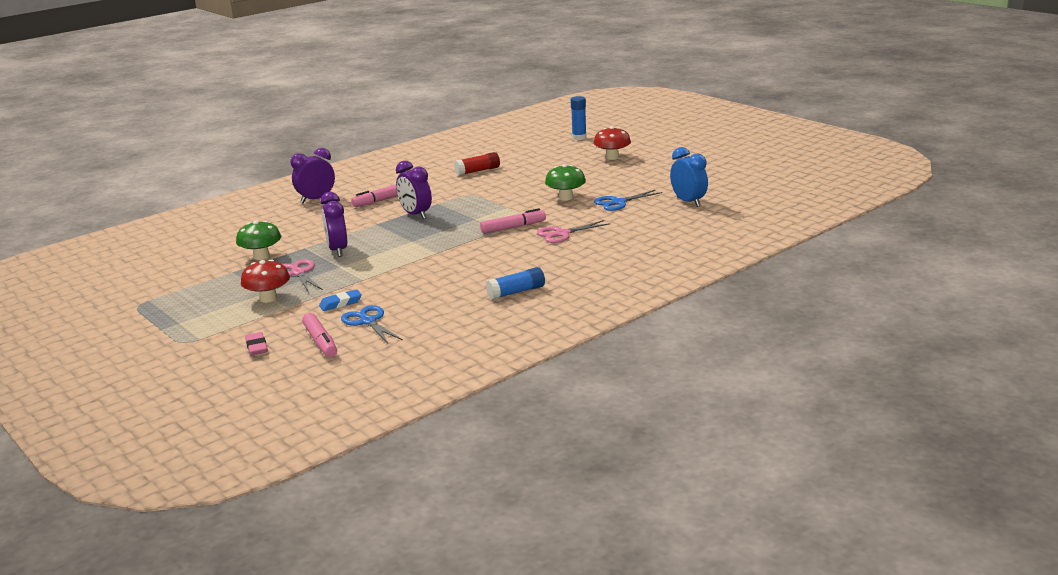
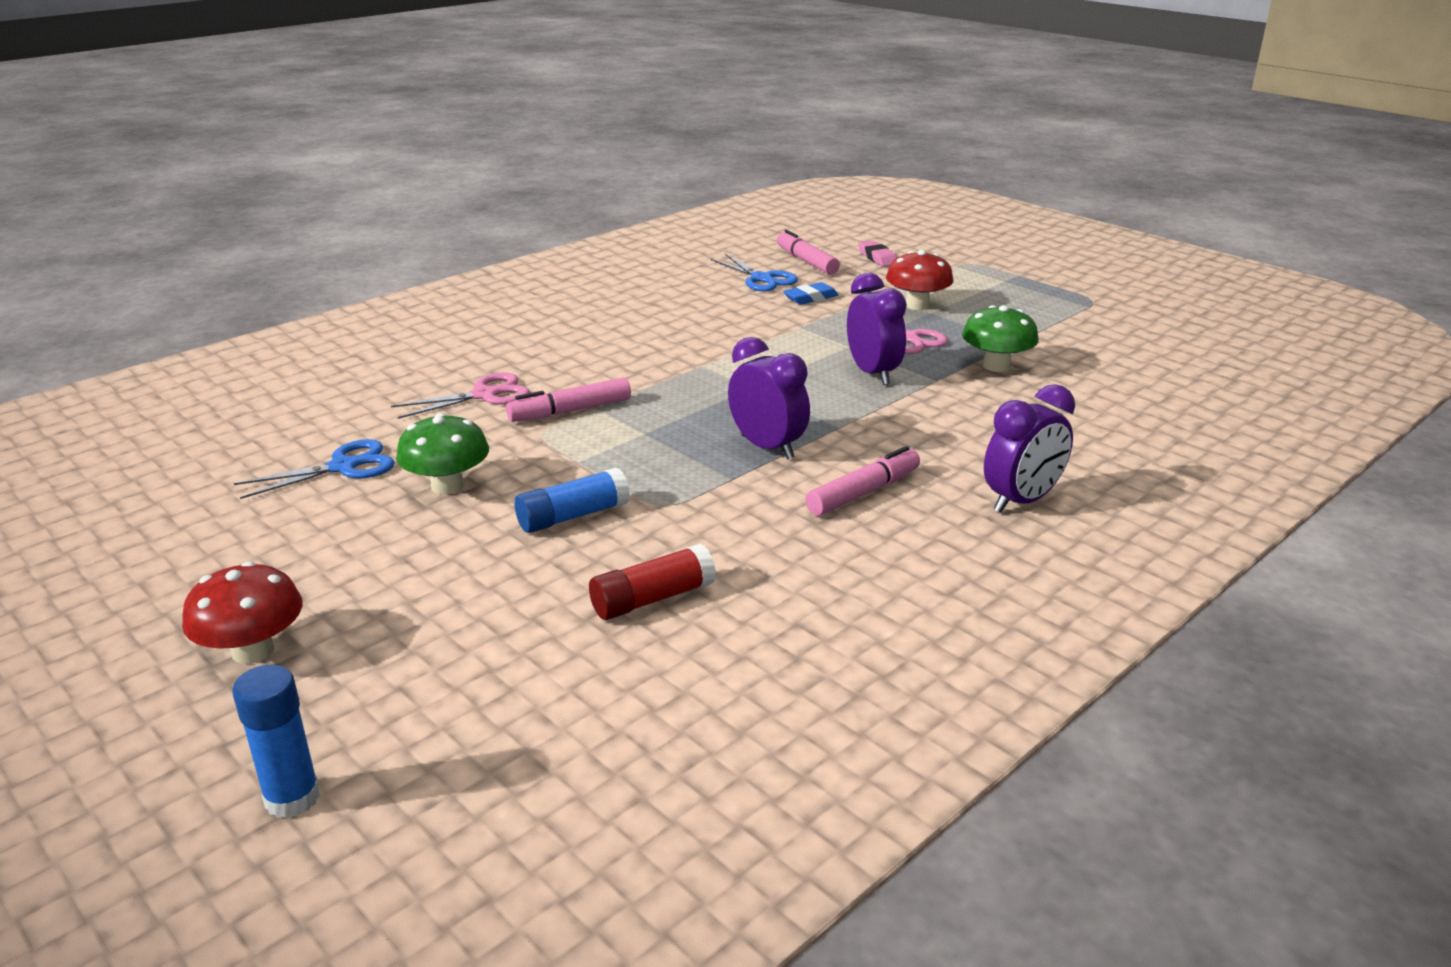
camera: 175 degrees right, 5 degrees up
(516, 292) = (575, 307): blue glue stick -> blue glue stick (573, 516)
(688, 202) = (200, 463): blue clock -> none

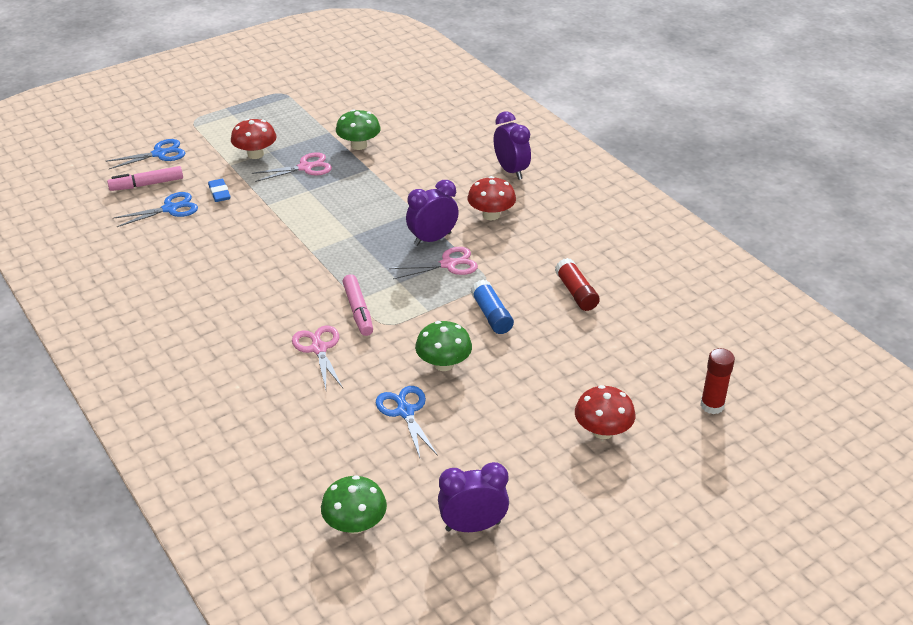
camera: 80 degrees left, 10 degrees up
(134, 456) = (355, 524): none -> green mushroom
(292, 798) = (712, 405): blue glue stick -> red glue stick
(702, 466) = (448, 264): none -> pink scissors
(863, 492) = (491, 215): pink marker -> red mushroom
(872, 373) = (351, 188): purple clock -> purple clock (473, 526)
(877, 258) = (159, 154): pink eraser -> blue scissors

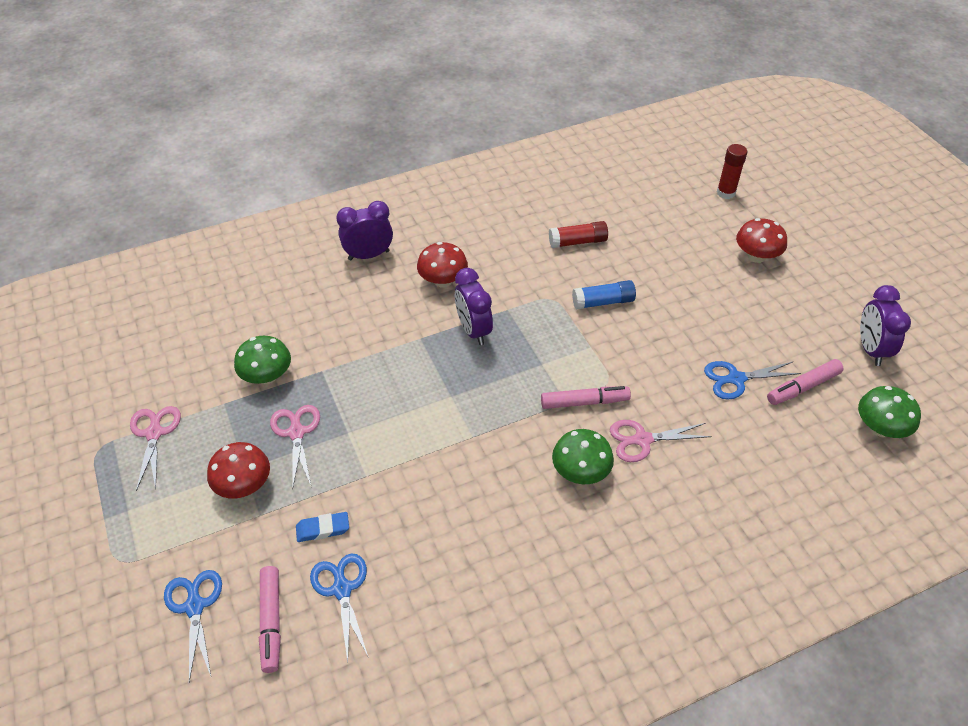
camera: 80 degrees left, 10 degrees up
(403, 463) = (803, 387): none -> pink marker
(443, 364) = (671, 344): green mushroom -> green mushroom (580, 472)
(448, 264) = (519, 323): pink scissors -> pink scissors (154, 433)

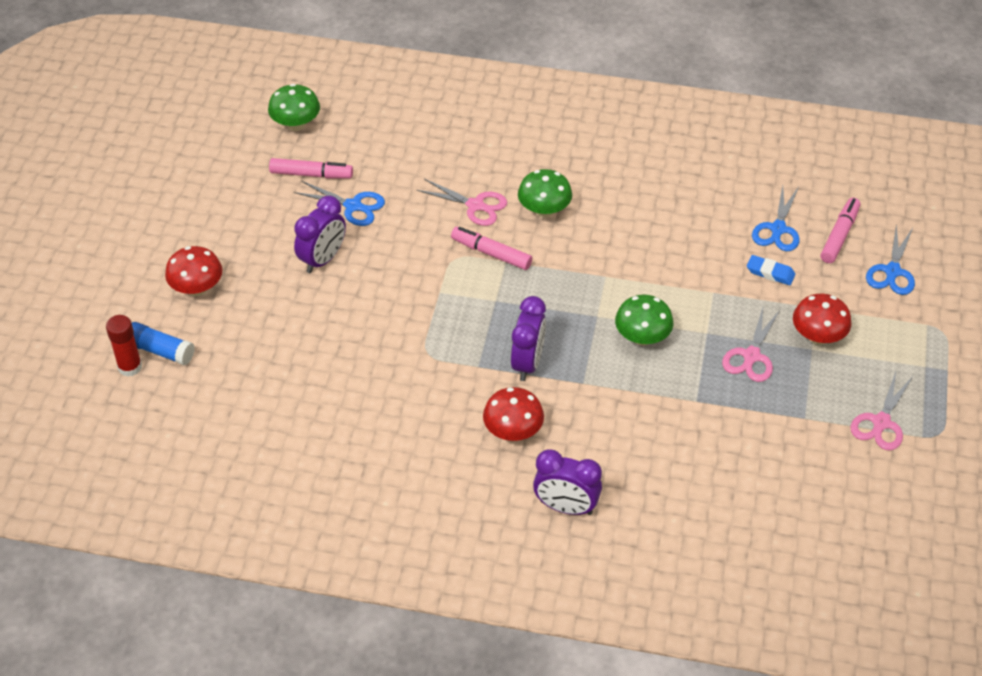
camera: 145 degrees left, 0 degrees up
(267, 376) = (751, 423): green mushroom -> green mushroom (642, 337)
(577, 242) = (340, 398): red glue stick -> none
(603, 302) = (385, 324): blue glue stick -> blue glue stick (160, 351)
(870, 349) = (221, 170): purple clock -> purple clock (322, 259)

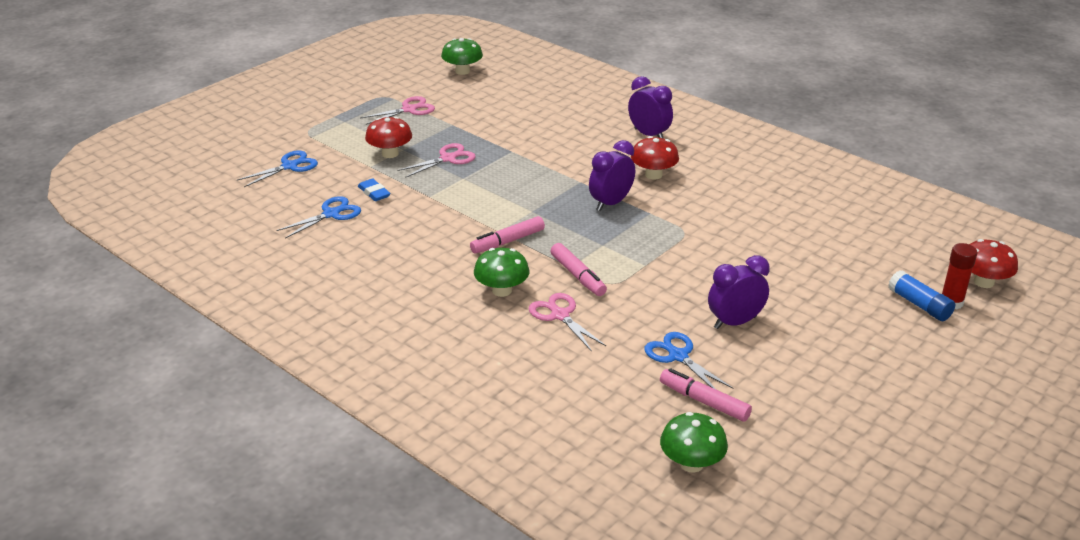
camera: 150 degrees left, 15 degrees down
(197, 288) = (869, 340): red mushroom -> red mushroom (983, 282)
(642, 337) = (511, 190): green mushroom -> green mushroom (462, 71)
(839, 235) = (293, 196): pink marker -> pink marker (507, 241)

